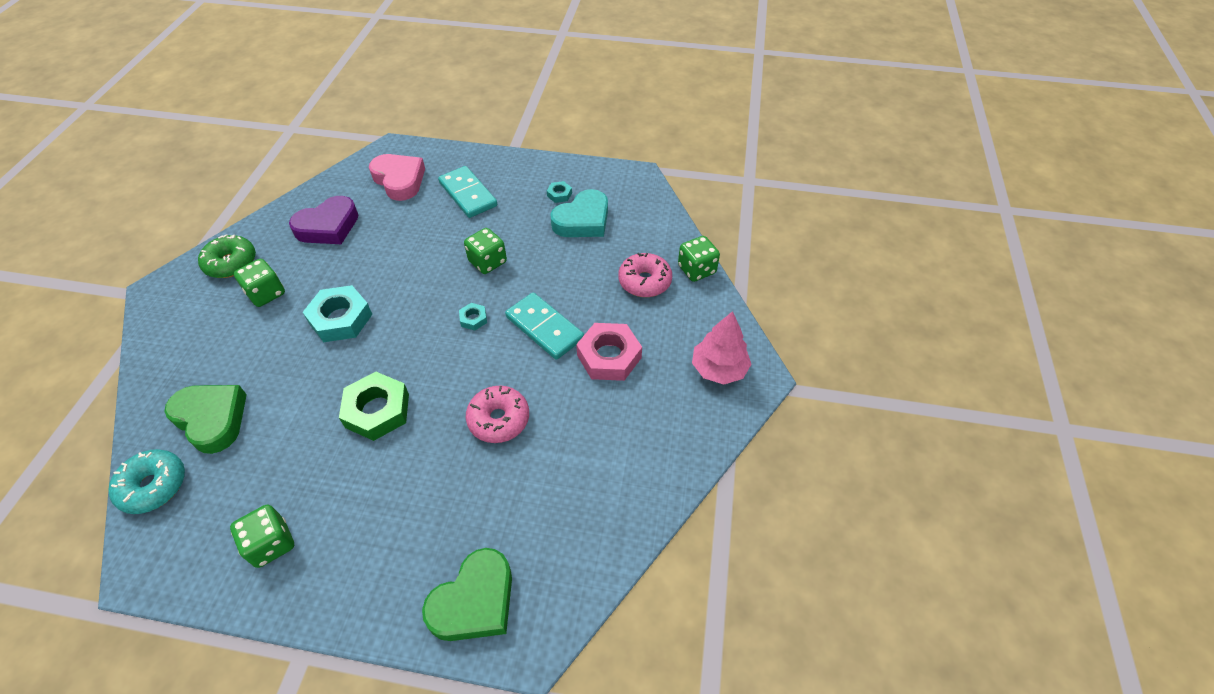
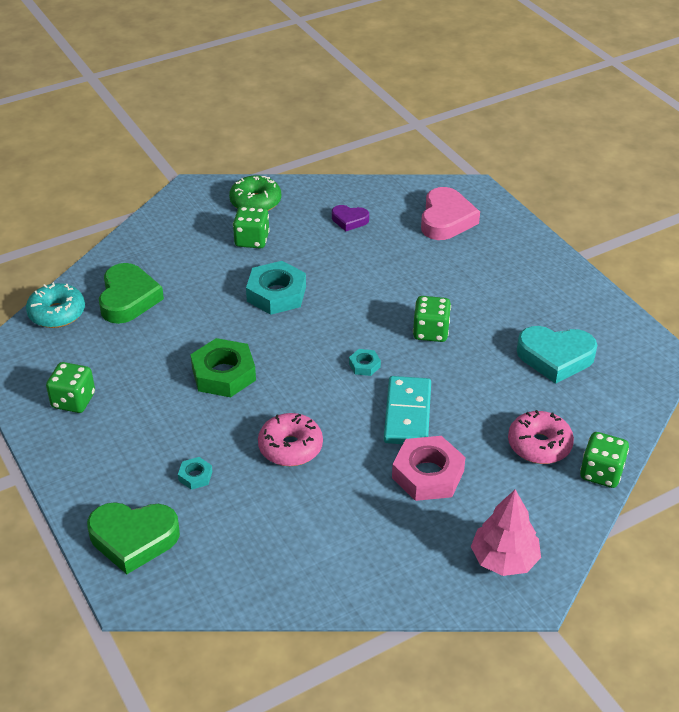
camera: 50 degrees right, 10 degrees down
(328, 226) = (349, 220): purple heart -> purple heart, size x0.56
(468, 194) = (486, 268): turquoise domino -> none
(559, 194) = (564, 322): turquoise nut -> turquoise nut (195, 476)

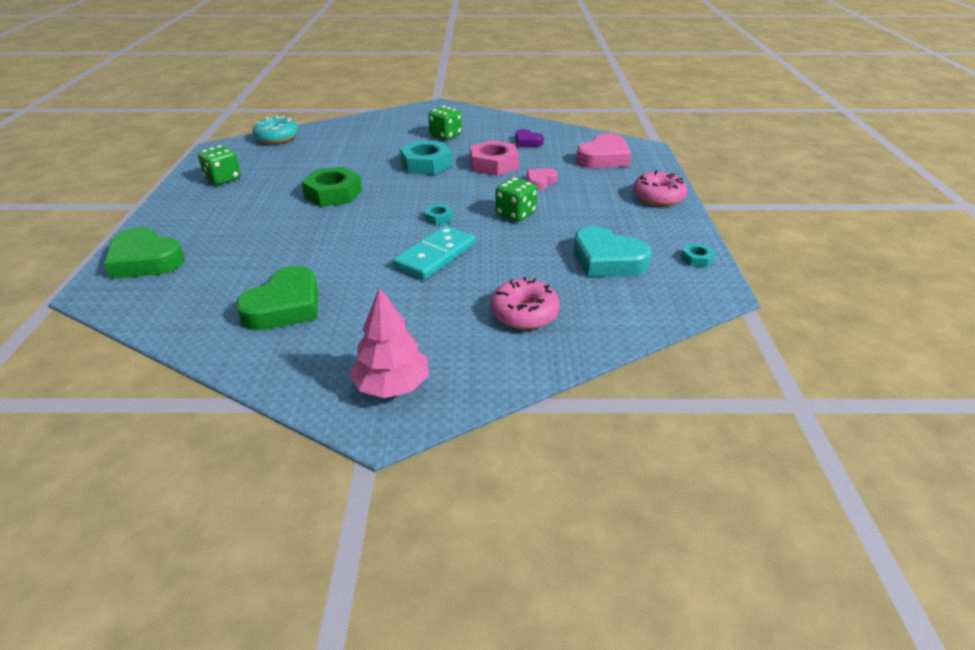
camera: 30 degrees right, 5 degrees down
(128, 299) = (328, 142): green heart -> green heart (285, 306)
(195, 476) = (235, 240): turquoise nut -> turquoise nut (696, 259)
(255, 202) = (472, 119): green donut -> none
(290, 447) = (321, 246): pink donut -> pink donut (658, 197)
(415, 278) = (540, 182): none -> pink heart
(428, 474) = (402, 299): pink nut -> pink nut (494, 164)
(601, 473) = (562, 355): green dice -> none

